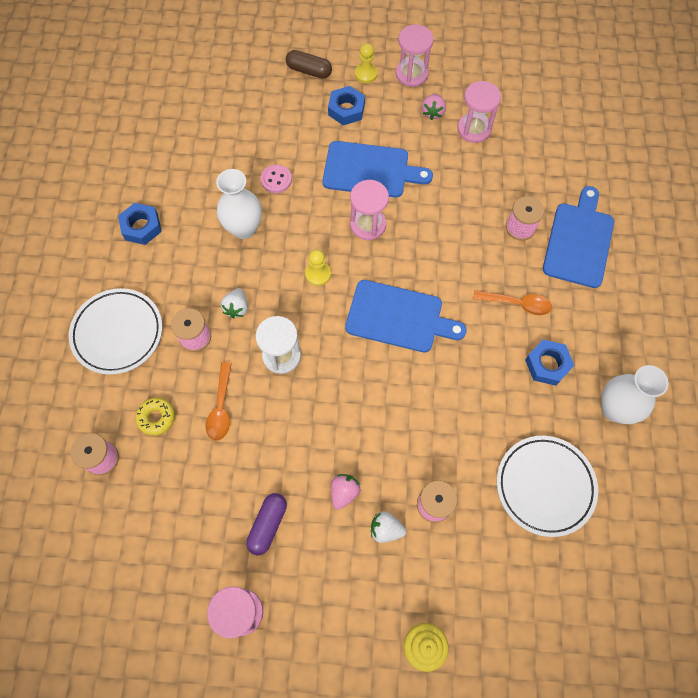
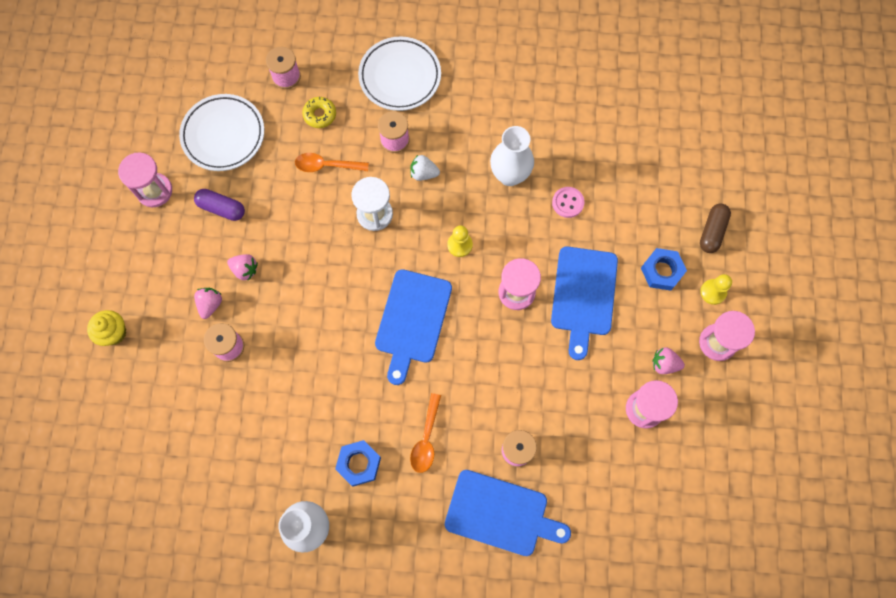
camera: 90 degrees right, 5 degrees up
(141, 227) = (509, 85): blue nut -> none
(386, 529) = (210, 304): white strawberry -> pink strawberry
(545, 486) = (238, 448): white plate -> white plate (223, 135)

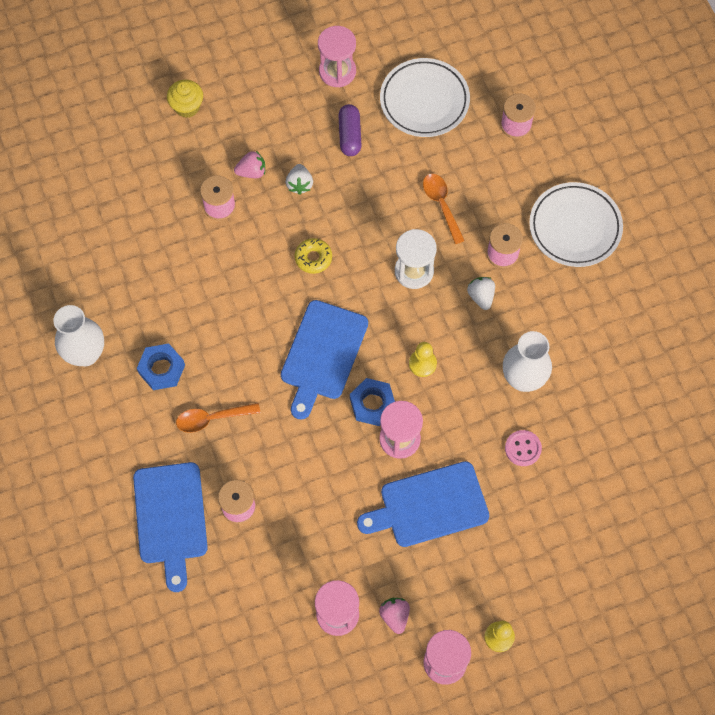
camera: 65 degrees right, 5 degrees down
(245, 270) = (299, 184): pink strawberry -> white strawberry
(320, 115) = (492, 174): yellow donut -> yellow donut (313, 258)
(412, 320) = (322, 354): blue cutting board -> blue cutting board turned 60 degrees counterclockwise
(662, 271) = (496, 574): blue nut -> blue nut (372, 404)
(712, 231) = (568, 610): brown capsule -> none

